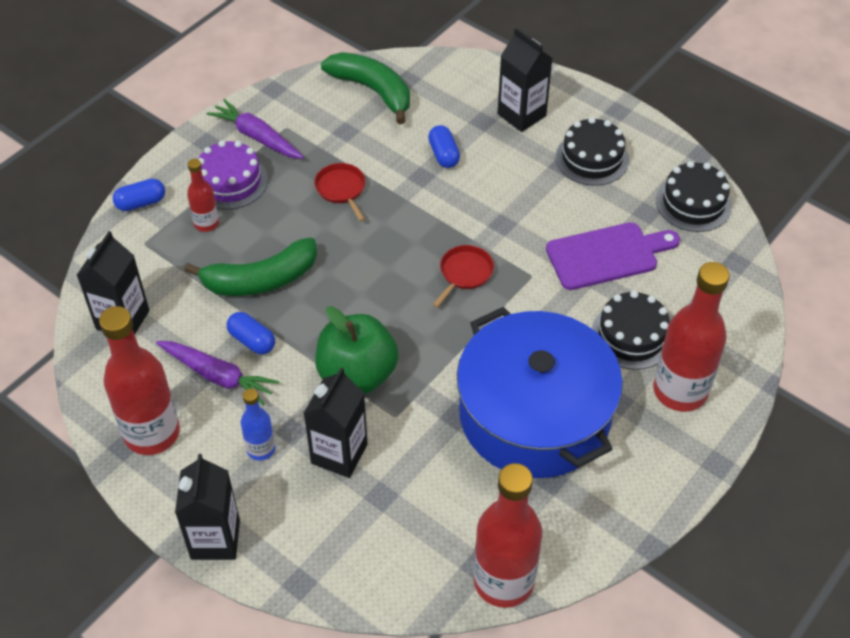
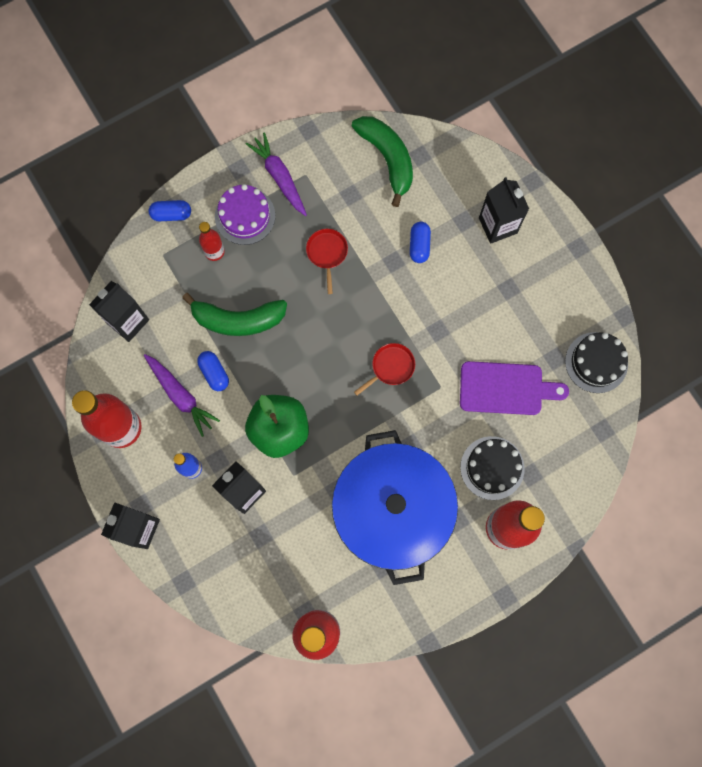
camera: 20 degrees right, 25 degrees up
(592, 158) = (535, 290): black cake -> none

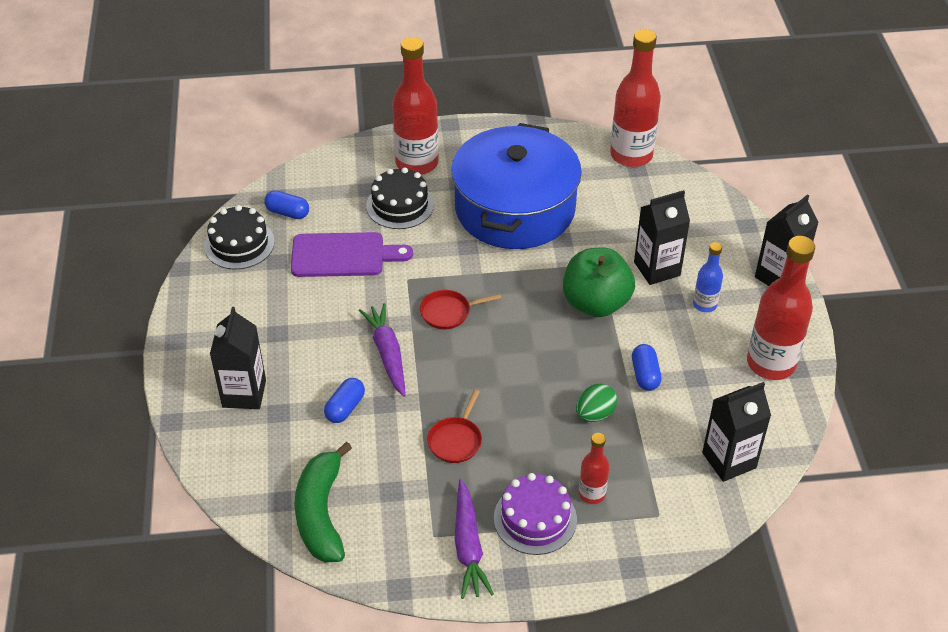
camera: 155 degrees left, 30 degrees down
(171, 214) = (629, 557): blue capsule -> blue capsule (288, 212)
(180, 395) = (692, 368): purple carrot -> purple carrot (387, 354)
(238, 319) = (595, 414): green banana -> green egg
(506, 388) = (343, 255): purple cutting board -> purple cutting board turned 150 degrees clockwise

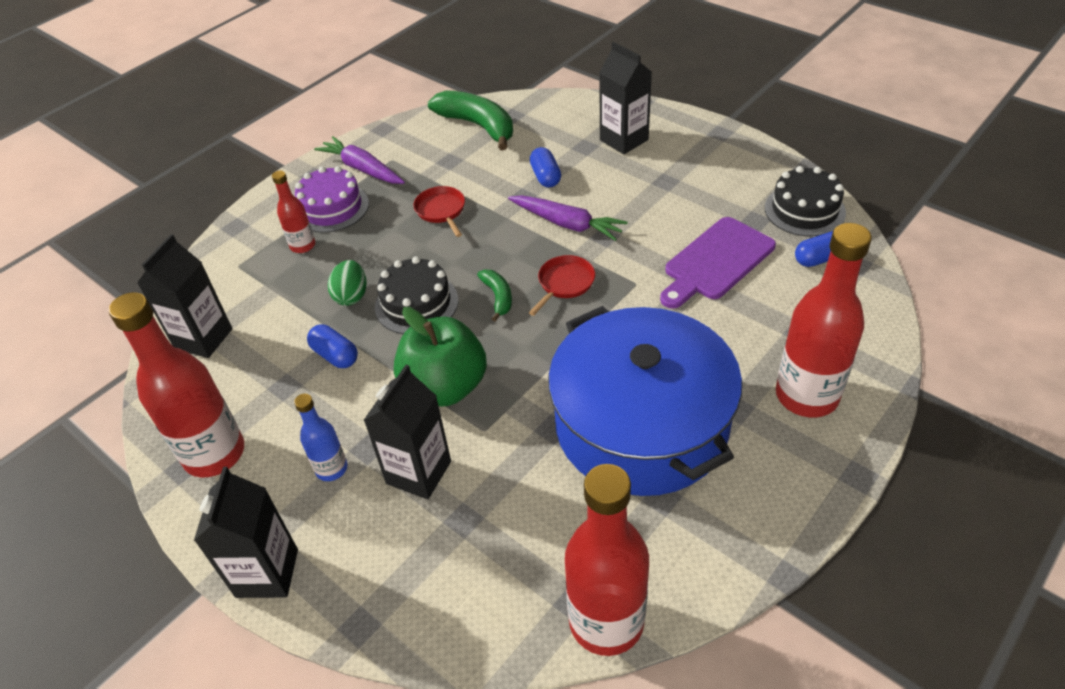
camera: 140 degrees right, 0 degrees up
(400, 205) = (747, 339): black cake -> black cake (416, 303)
(500, 335) = (498, 297): none -> green banana

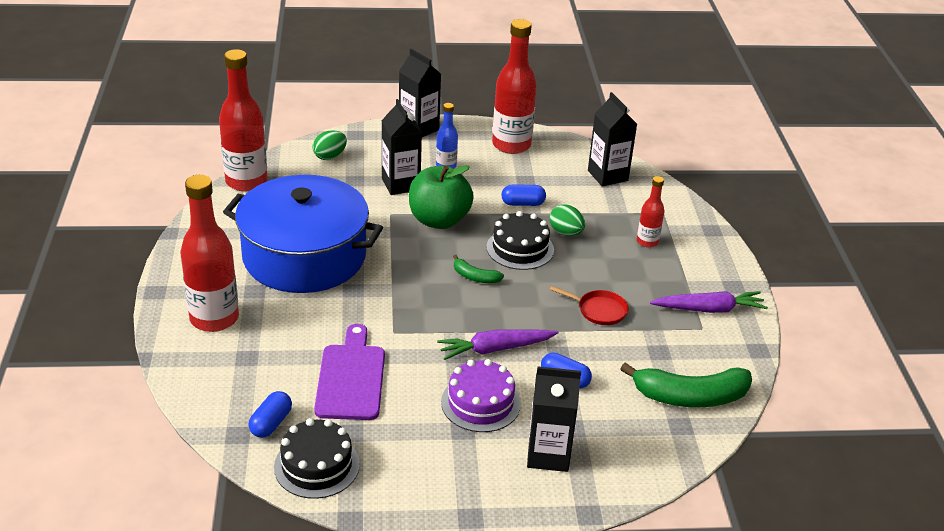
camera: 130 degrees right, 10 degrees down
(331, 208) = (676, 272): purple cake -> purple cake (480, 403)
(444, 597) = (330, 156): none -> green egg
(564, 283) = (443, 307): red pan -> none

